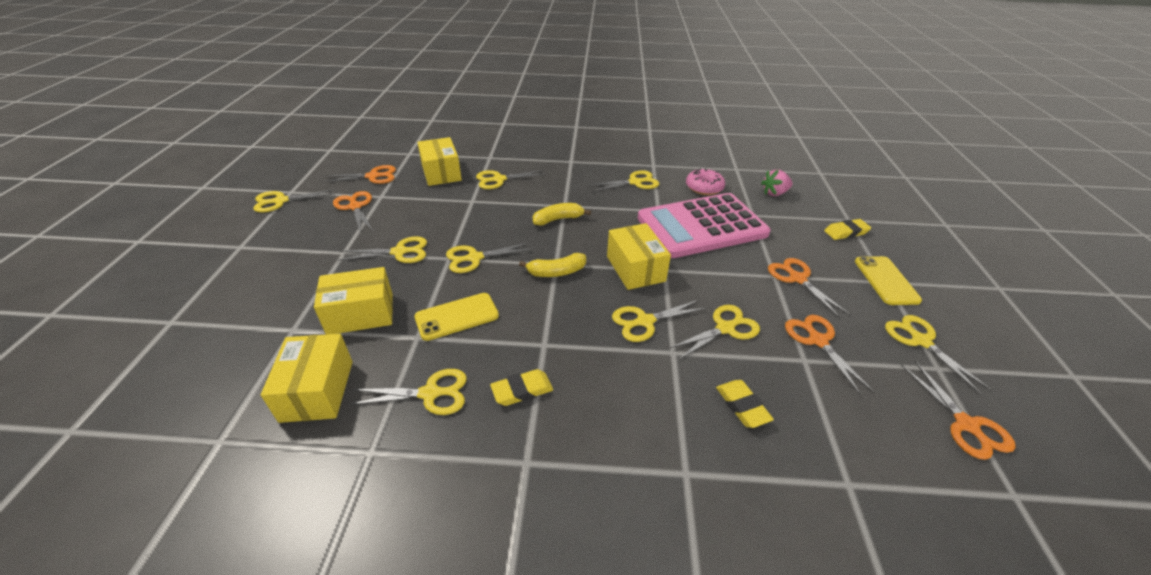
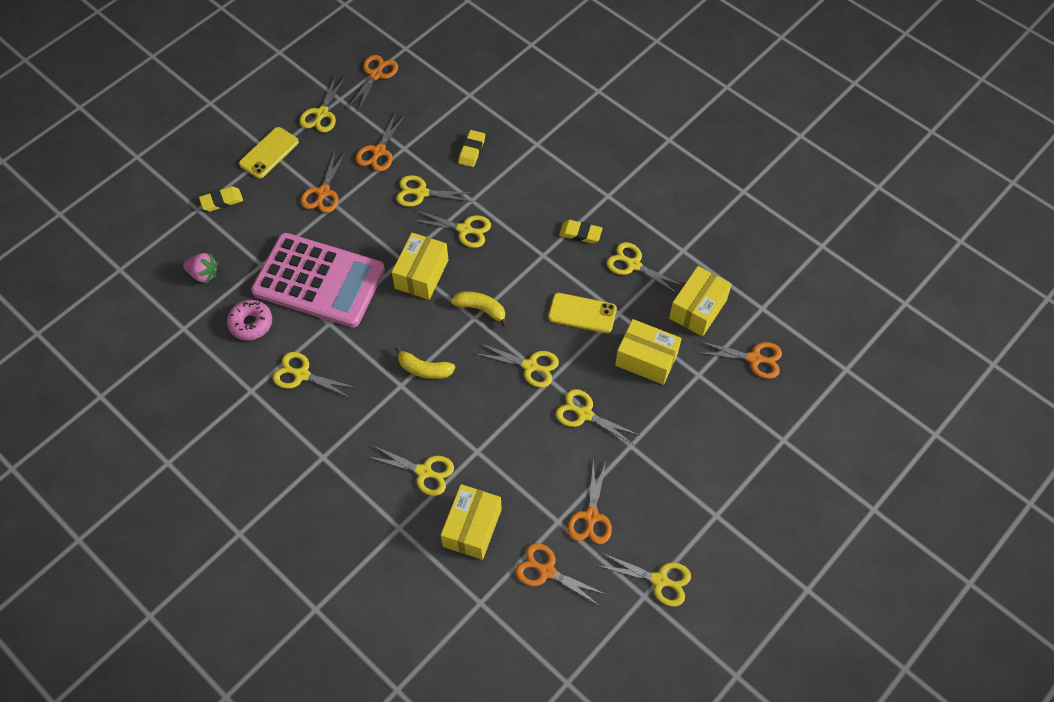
camera: 140 degrees left, 20 degrees up
(220, 376) = (754, 359): none -> orange scissors
(846, 232) = (222, 201): yellow eraser -> yellow eraser turned 45 degrees counterclockwise

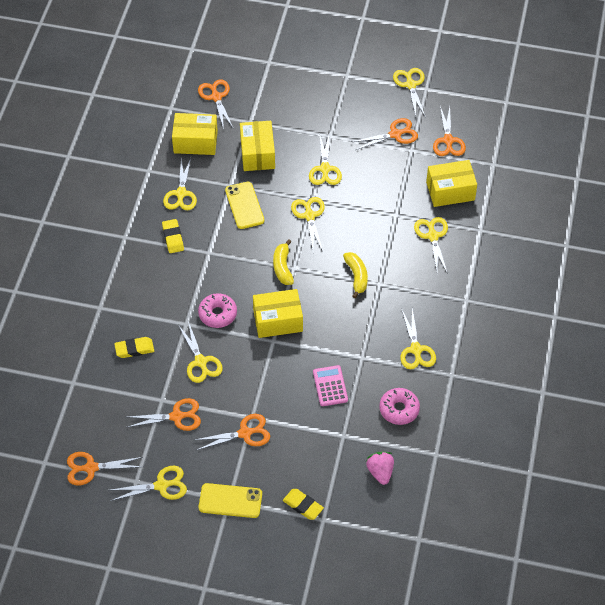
camera: 120 degrees left, 5 degrees down
(319, 280) = (330, 386): pink calculator -> pink calculator, size x0.40
(464, 229) = (217, 314): yellow scissors -> pink donut

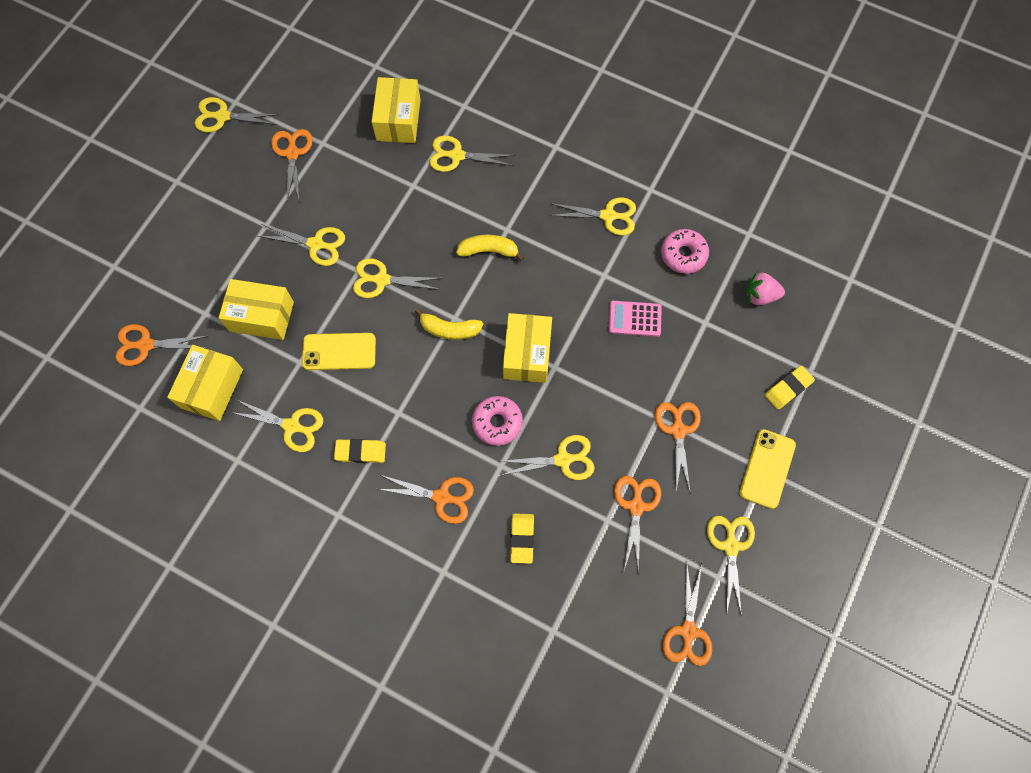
camera: 75 degrees left, 15 degrees up
(448, 140) = (323, 101): orange scissors -> orange scissors (441, 497)

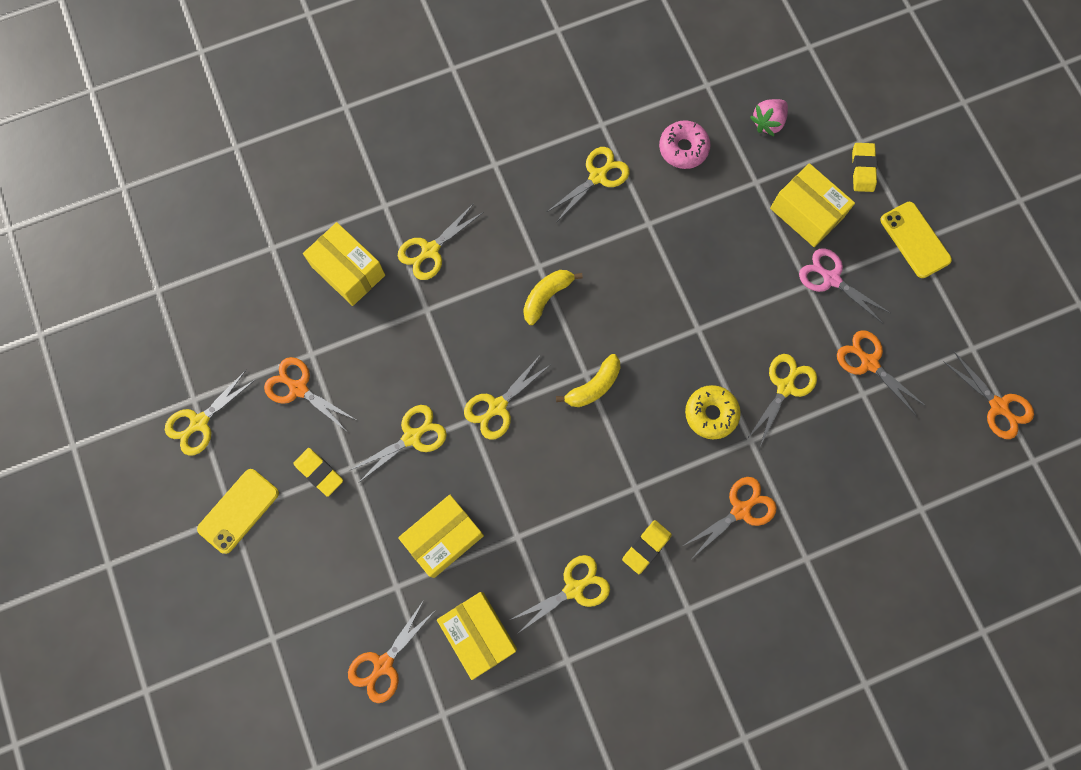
camera: 50 degrees left, 5 degrees up
(339, 352) = (536, 495): yellow phone -> yellow phone (238, 511)
(497, 423) = (711, 414): pink donut -> yellow donut
(522, 538) = (827, 473): yellow eraser -> yellow eraser (319, 472)
(527, 354) = (669, 341): yellow box -> yellow box (806, 213)
(634, 319) = (708, 232): pink calculator -> none
(678, 430) = (831, 279): orange scissors -> pink scissors
(730, 546) = (956, 319): yellow scissors -> none

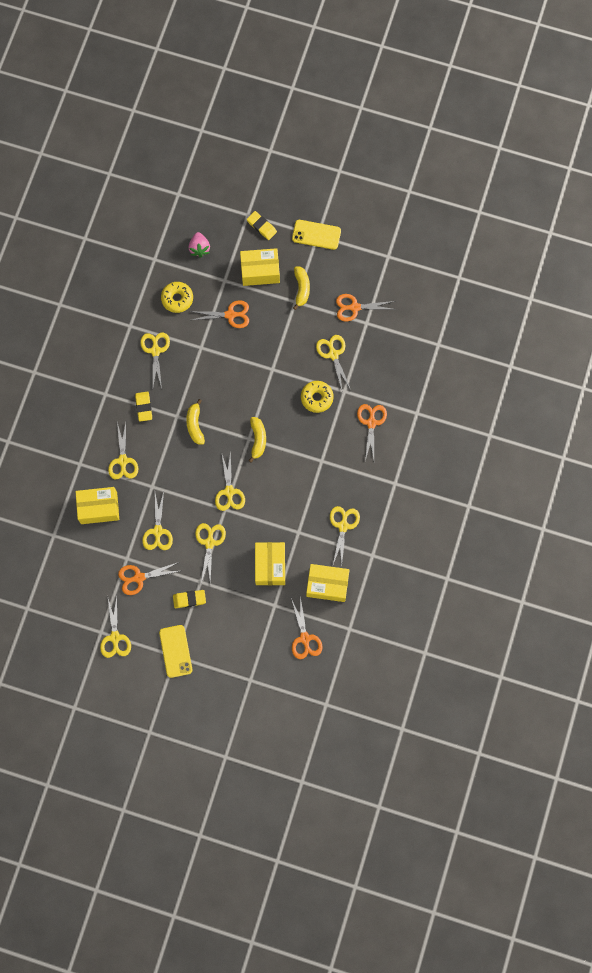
camera: 50 degrees left, 0 degrees up
(375, 362) = (158, 531): none -> yellow scissors
(646, 547) = (352, 478): yellow eraser -> yellow eraser (144, 407)
(683, 148) = (177, 299): pink donut -> yellow donut
(831, 279) = (301, 288): pink scissors -> yellow banana
(998, 406) = (422, 270): orange scissors -> orange scissors (230, 315)

